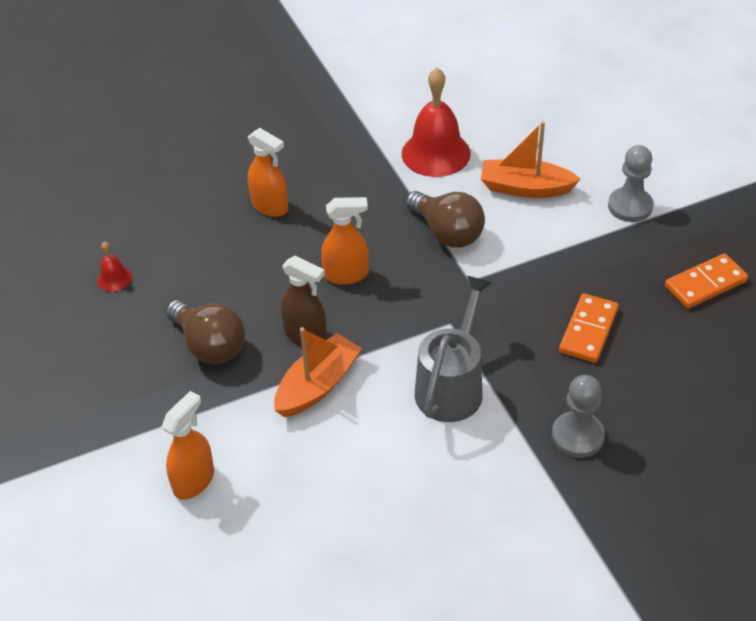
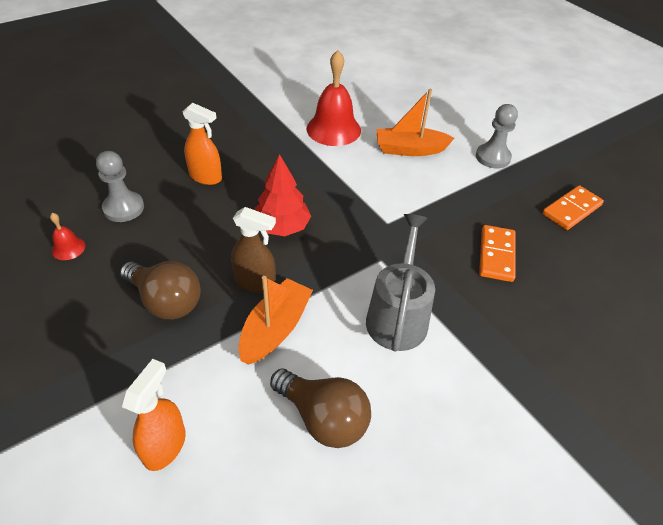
camera: 15 degrees left, 0 degrees up
(346, 275) = (282, 227): orange spray bottle -> red tree
(447, 233) = (358, 187): brown light bulb -> brown light bulb (323, 418)
(577, 436) = (521, 350): grey pawn -> grey pawn (123, 208)

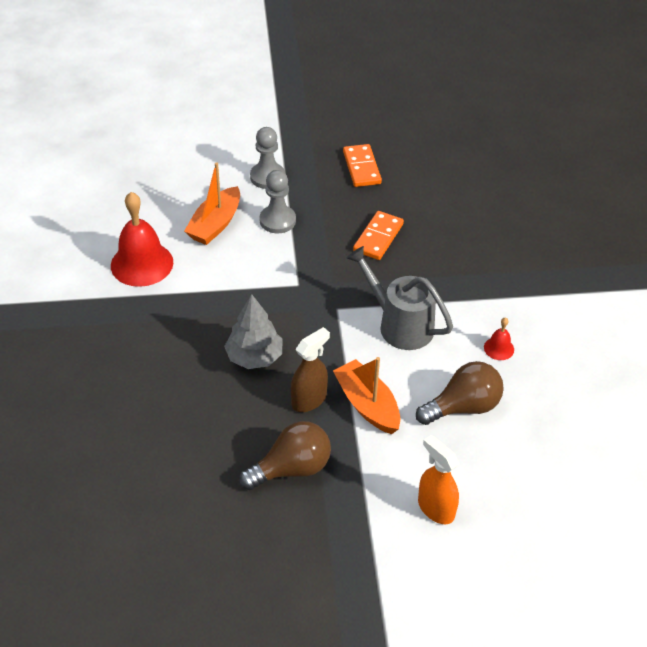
camera: 60 degrees left, 0 degrees up
(68, 248) = (171, 528): red bell -> red bell (499, 348)
(123, 208) = (142, 469): grey pawn -> grey pawn (277, 220)
(206, 177) = (141, 389): orange spray bottle -> none
(282, 227) = (254, 357): red tree -> grey tree
(496, 255) = (378, 237): orange domino -> orange domino turned 75 degrees clockwise

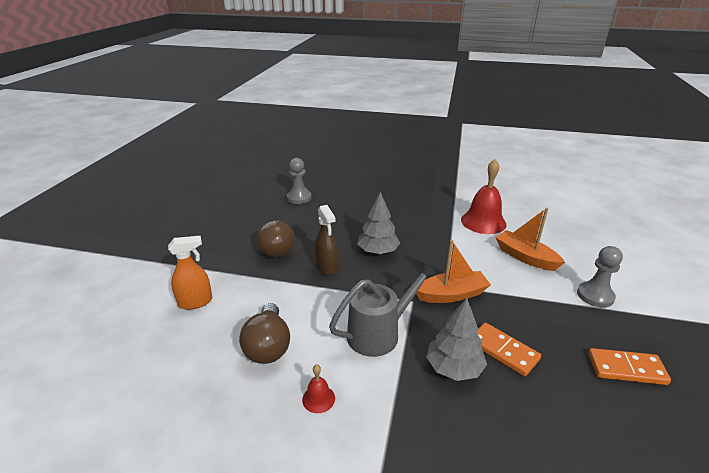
camera: 110 degrees right, 15 degrees down
(277, 220) = (530, 290): grey pawn -> grey pawn (299, 197)
(367, 405) = (305, 292): orange boat -> orange boat (451, 295)
(416, 267) = (454, 368): none -> grey tree

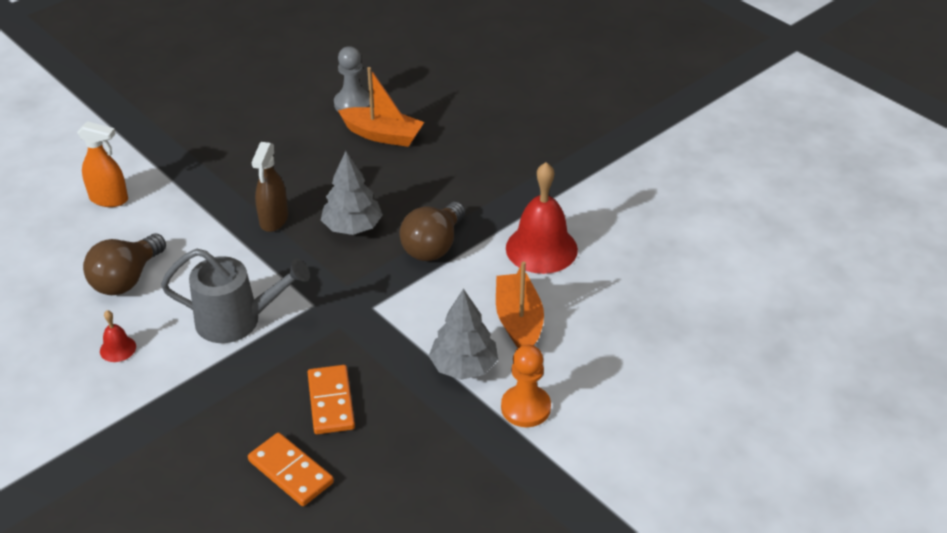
camera: 35 degrees right, 10 degrees up
(277, 249) = (247, 171): brown light bulb -> brown light bulb (433, 246)
(451, 295) = (362, 320): orange boat -> orange boat (382, 135)
(454, 368) = (262, 390): grey tree -> grey tree (463, 366)
(595, 296) = (525, 408): grey pawn -> orange pawn
(626, 368) = (428, 487): orange domino -> orange domino (291, 472)

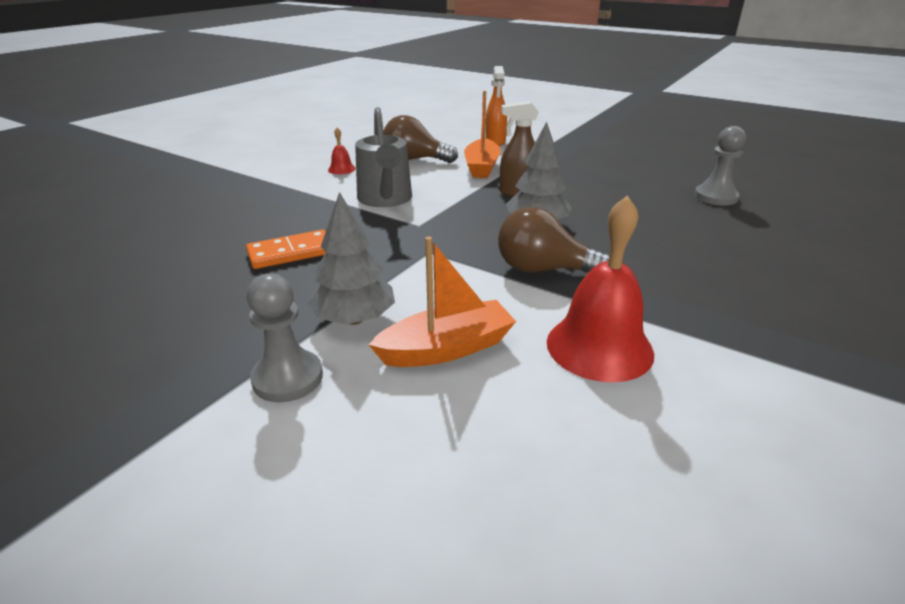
camera: 75 degrees right, 10 degrees down
(291, 472) = (203, 249): orange domino -> none
(382, 135) = (689, 217): orange boat -> orange boat (481, 167)
(525, 408) = (287, 378): orange pawn -> grey pawn

